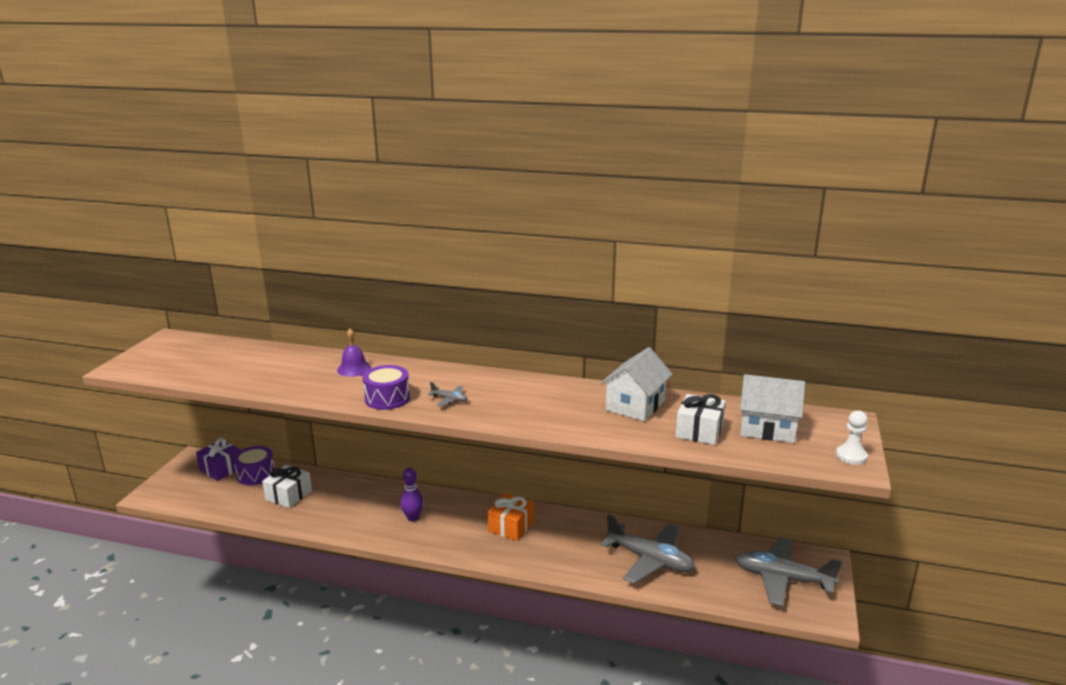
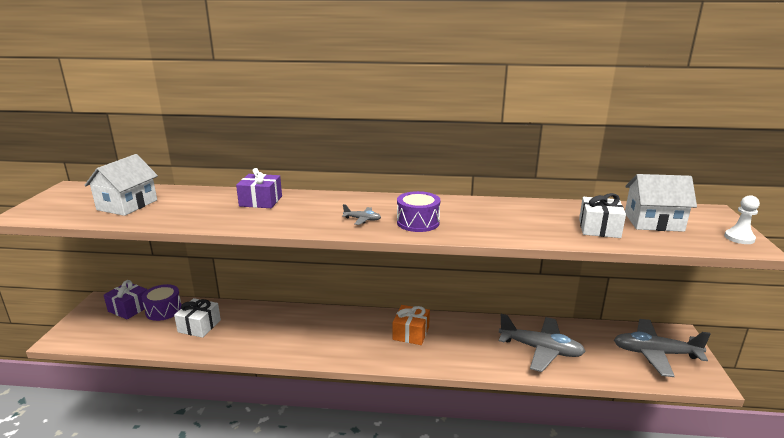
camera: 10 degrees left, 0 degrees up
(354, 369) = (261, 201): purple bell -> purple gift
(387, 398) = (303, 222): purple drum -> purple drum (418, 222)
(413, 518) = (321, 334): purple bowling pin -> none
(635, 405) = (530, 213): white house -> white house (127, 205)

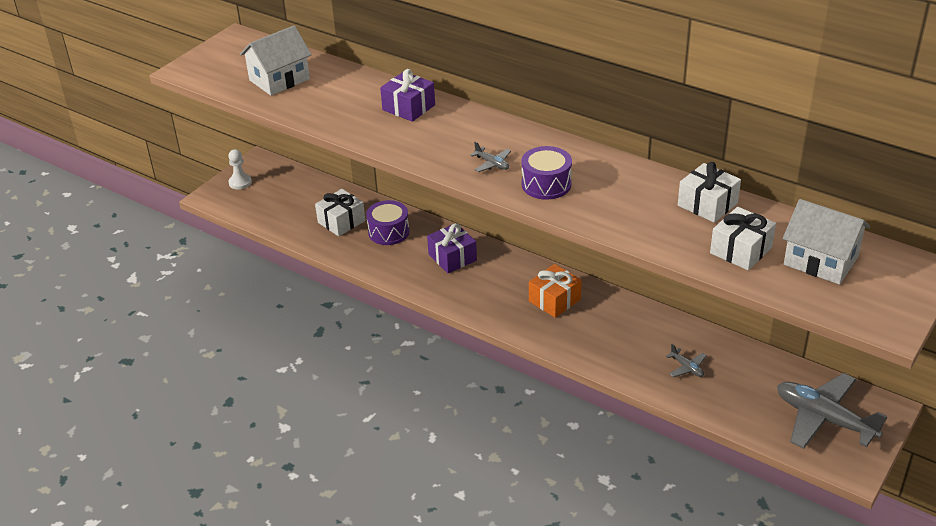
camera: 30 degrees right, 15 degrees up
(129, 308) = (283, 179): purple gift -> purple gift (452, 257)
(164, 310) = (315, 191): purple drum -> purple drum (388, 232)
(540, 349) = (687, 367): grey plane -> grey plane, size x0.42
(542, 209) = (707, 204): none -> white gift
(739, 238) = (894, 313): white pawn -> white pawn (240, 182)

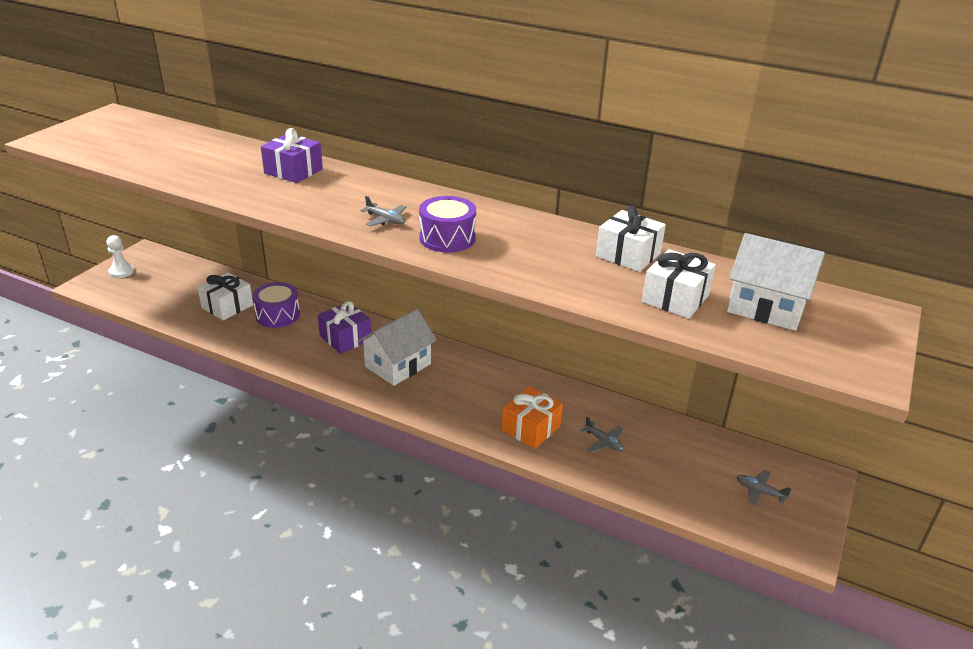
camera: 10 degrees left, 5 degrees down
(279, 79) = (152, 148): white house -> white house (398, 365)
(554, 300) = (455, 377): orange gift -> orange gift (531, 428)
(824, 419) = (760, 492): grey plane -> grey plane, size x0.42

